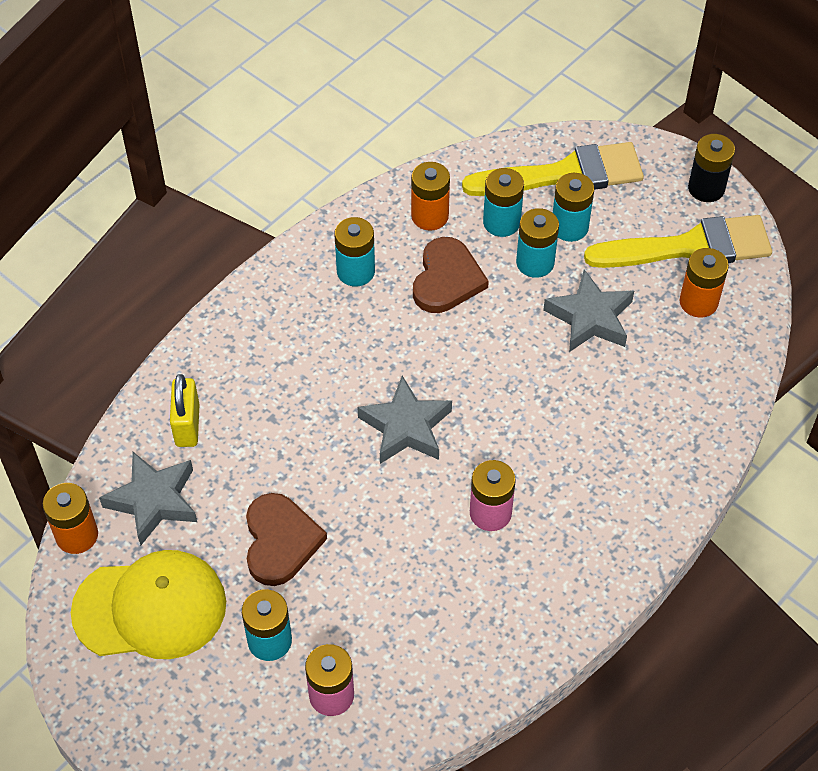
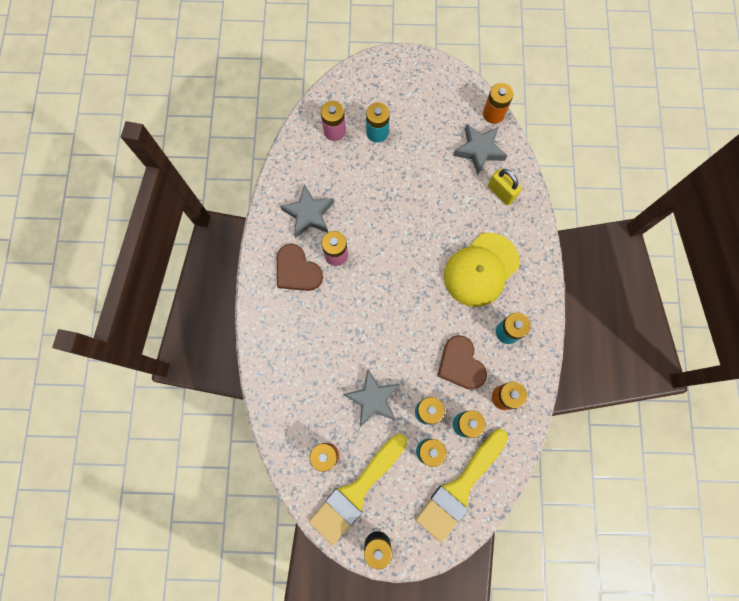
camera: 140 degrees right, 20 degrees up
(150, 608) = (435, 110): yellow cap -> yellow cap (481, 270)
(280, 541) = (411, 174): brown heart -> brown heart (297, 270)
(406, 427) = (408, 267): grey star -> grey star (309, 214)

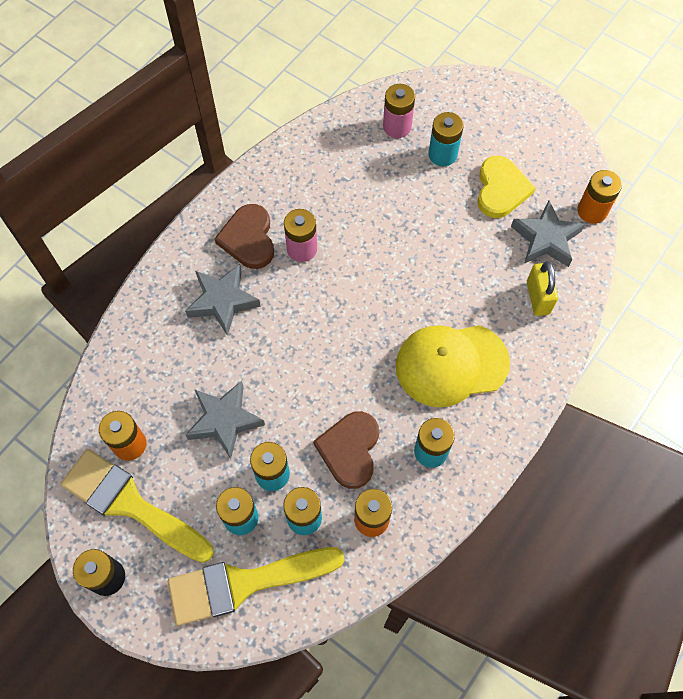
camera: 35 degrees right, 10 degrees down
(309, 214) = (305, 191): grey star -> grey star (223, 301)
(356, 491) = (130, 504): yellow brush -> yellow brush turned 45 degrees clockwise
(430, 134) = (501, 189): none -> yellow heart

